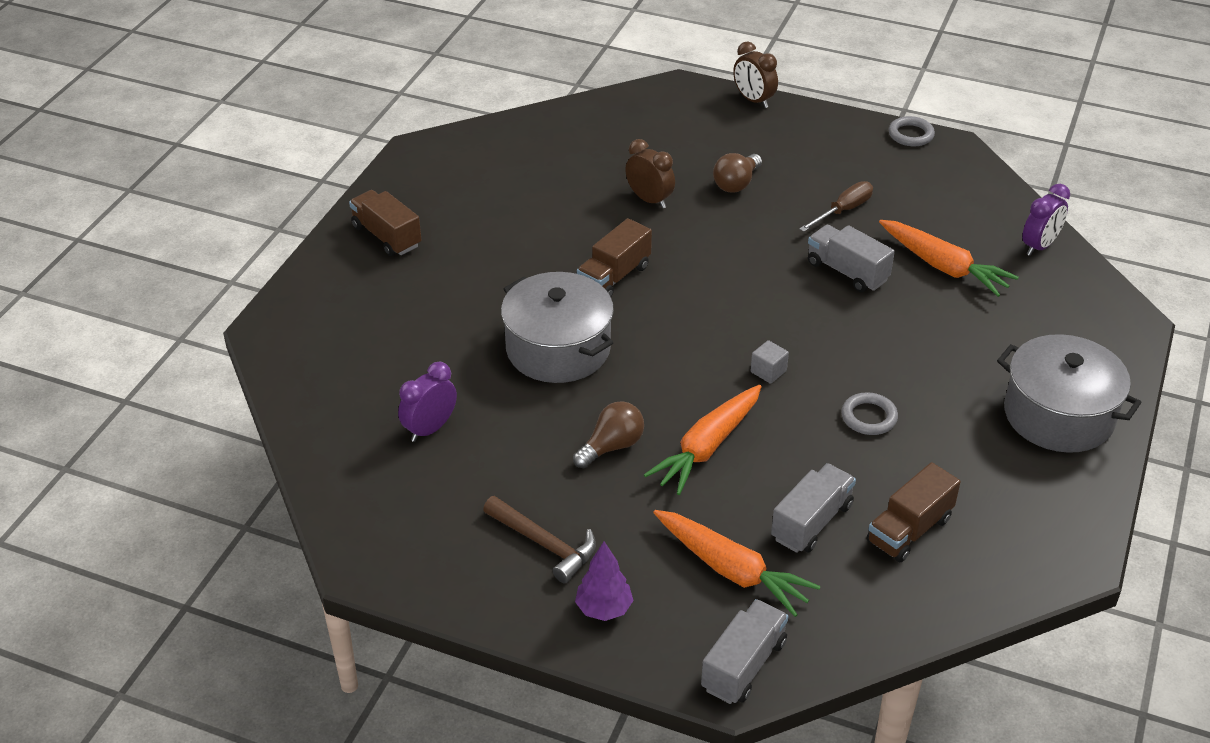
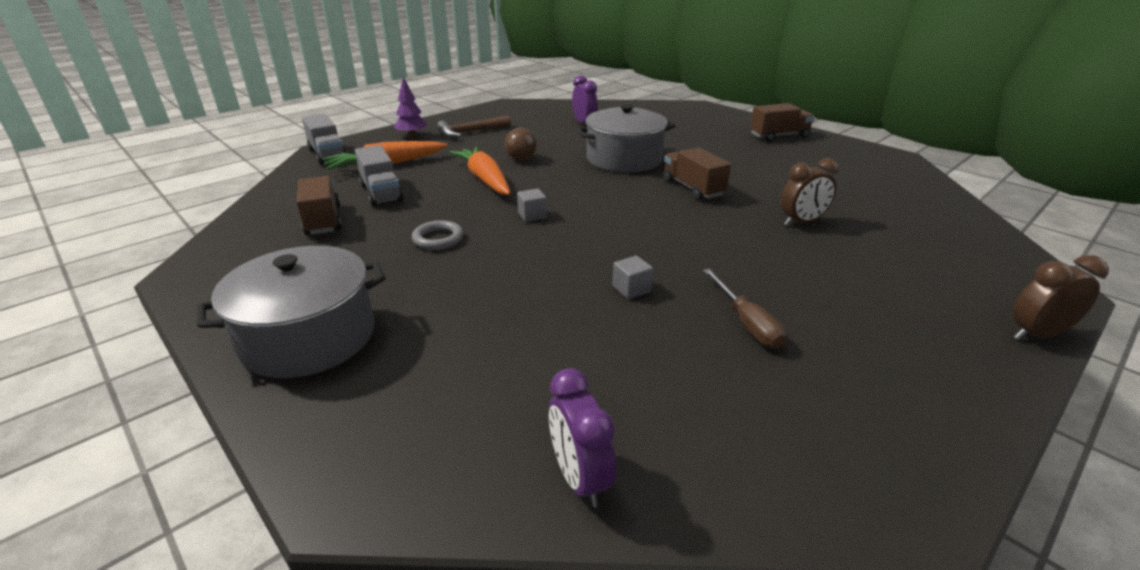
camera: 115 degrees right, 10 degrees down
(736, 184) = (822, 271): brown light bulb -> none
(847, 272) = (631, 289): grey truck -> grey cube
(910, 135) = (952, 465): grey ring -> none
(944, 267) = (595, 358): orange carrot -> none

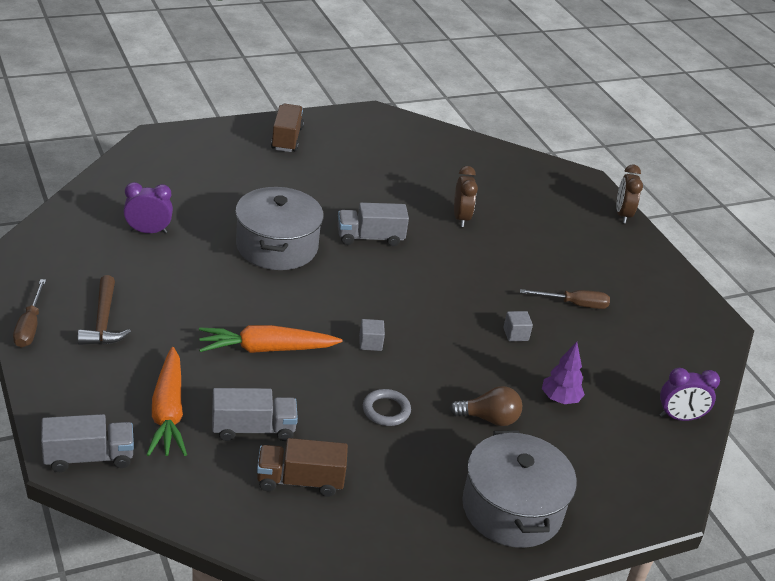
camera: 75 degrees left, 5 degrees up
(412, 136) = (75, 372): purple tree -> purple tree (560, 399)
(448, 119) = (30, 326): none -> brown screwdriver
(519, 156) = (218, 308): brown light bulb -> brown light bulb (489, 418)
(692, 188) = (370, 237): brown truck -> grey truck

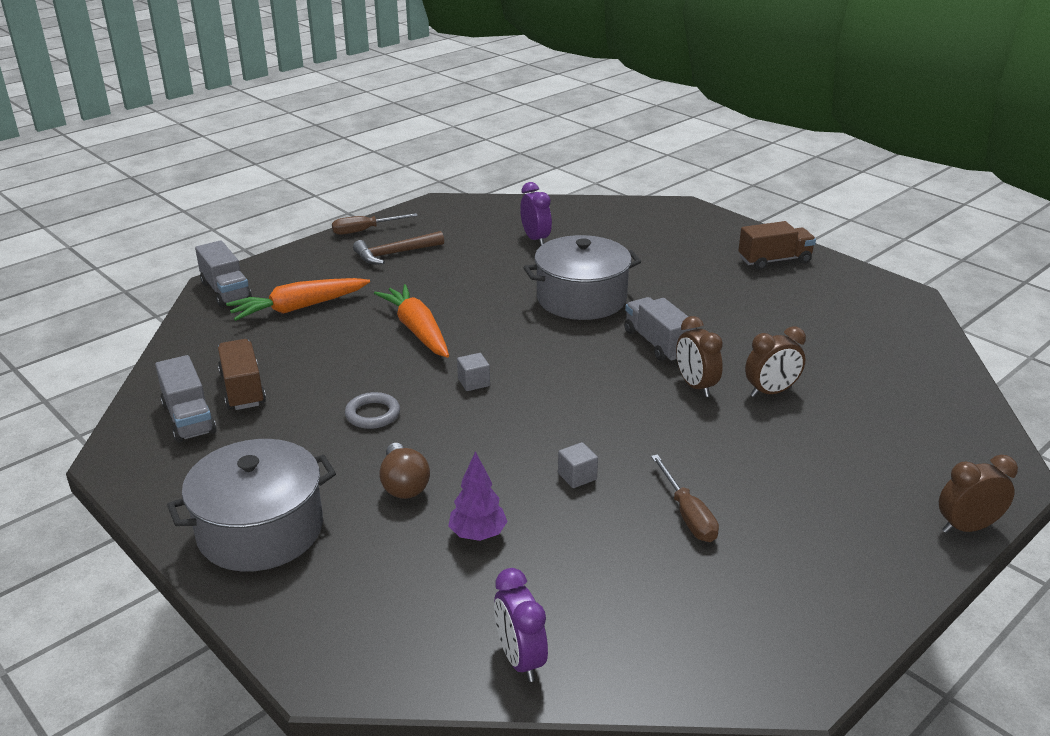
camera: 75 degrees right, 5 degrees down
(253, 429) = (300, 350): grey truck -> grey truck (189, 418)
(436, 244) = (695, 386): none -> brown clock

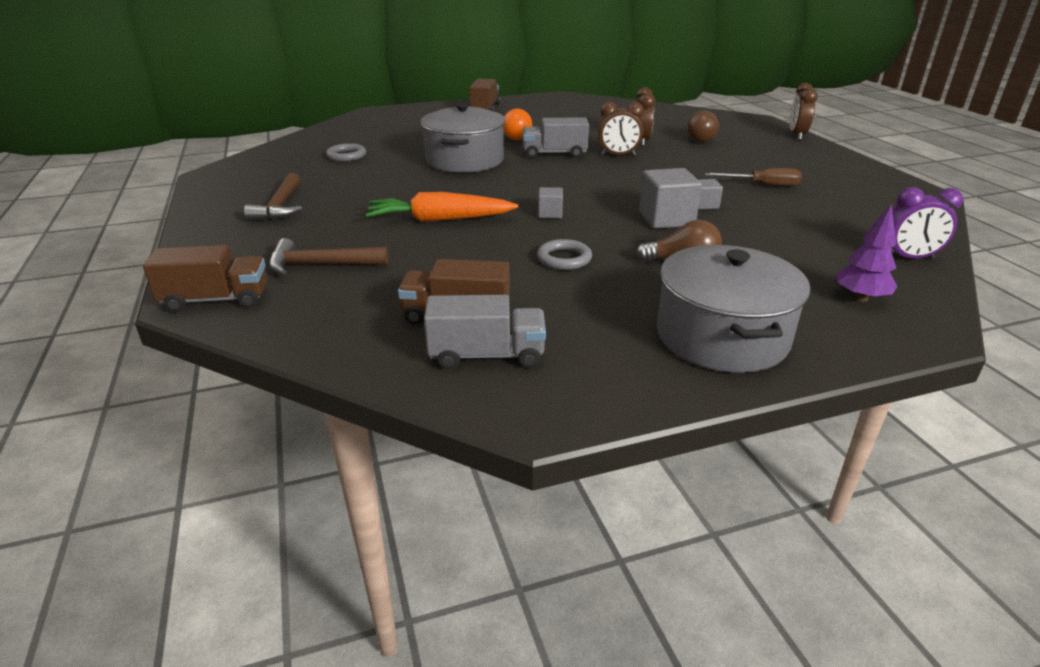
camera: 65 degrees left, 0 degrees up
(226, 291) = (216, 300): grey truck -> brown truck
(298, 308) = (320, 264): orange carrot -> brown hammer
(365, 230) = (205, 211): brown screwdriver -> none
(478, 534) = (762, 247): purple tree -> purple tree (860, 298)
(513, 456) = (666, 219): none -> grey cube
(535, 239) = (346, 156): purple clock -> grey ring
(690, 307) = (518, 137): none -> orange light bulb
(835, 437) = (700, 139): none -> brown light bulb

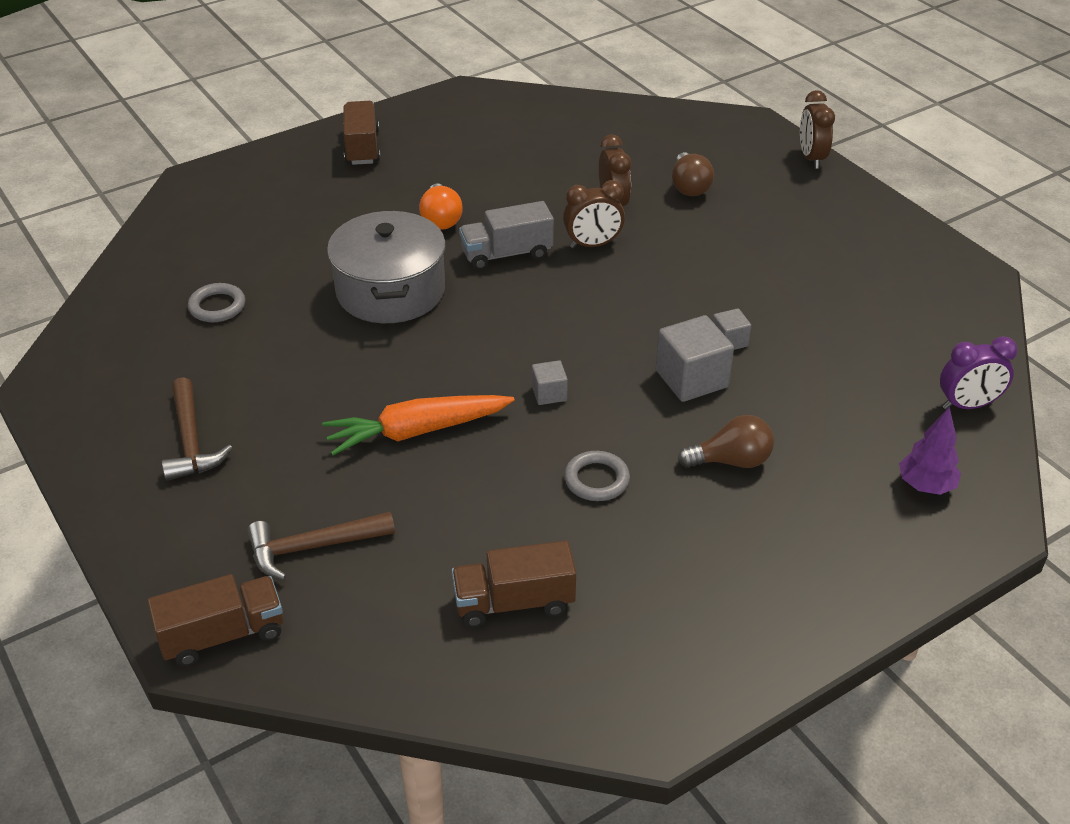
camera: 15 degrees left, 10 degrees up
(486, 355) = (571, 656): grey truck -> none
(721, 336) = (798, 576): grey pot -> none
(762, 185) = (789, 286): brown screwdriver -> none

